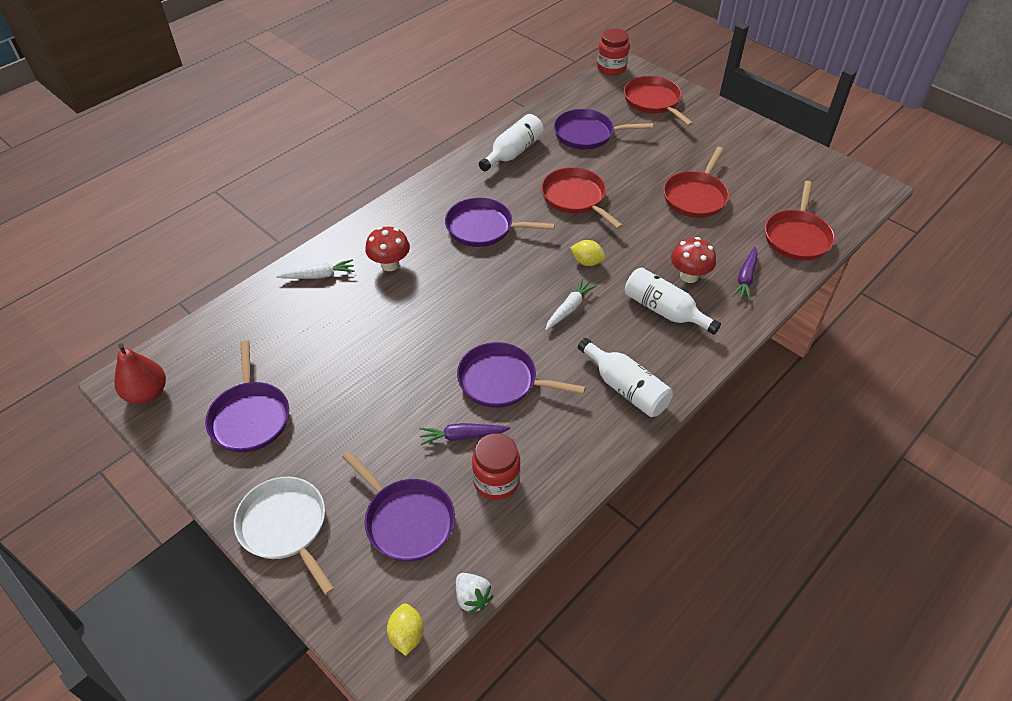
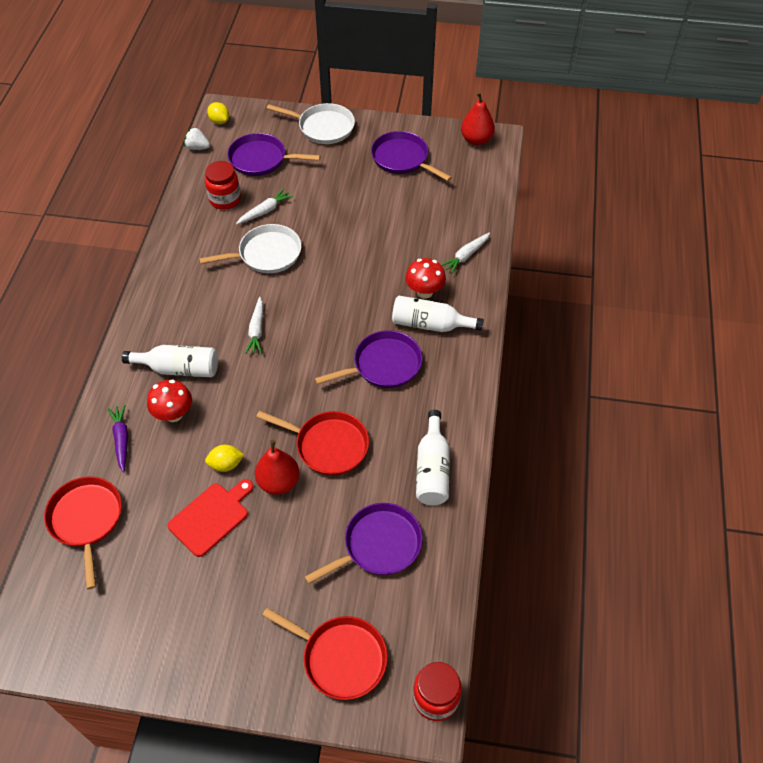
camera: 145 degrees right, 5 degrees up
(462, 436) = (265, 211): purple carrot -> white carrot
(501, 381) = (266, 254): purple pan -> white pan
(587, 262) = (271, 380): yellow lemon -> yellow lemon (226, 464)
(625, 388) = (176, 292): white bottle -> white bottle (430, 324)
(631, 194) = (278, 482): none -> red pear
(695, 196) = (211, 517): red pan -> red cutting board

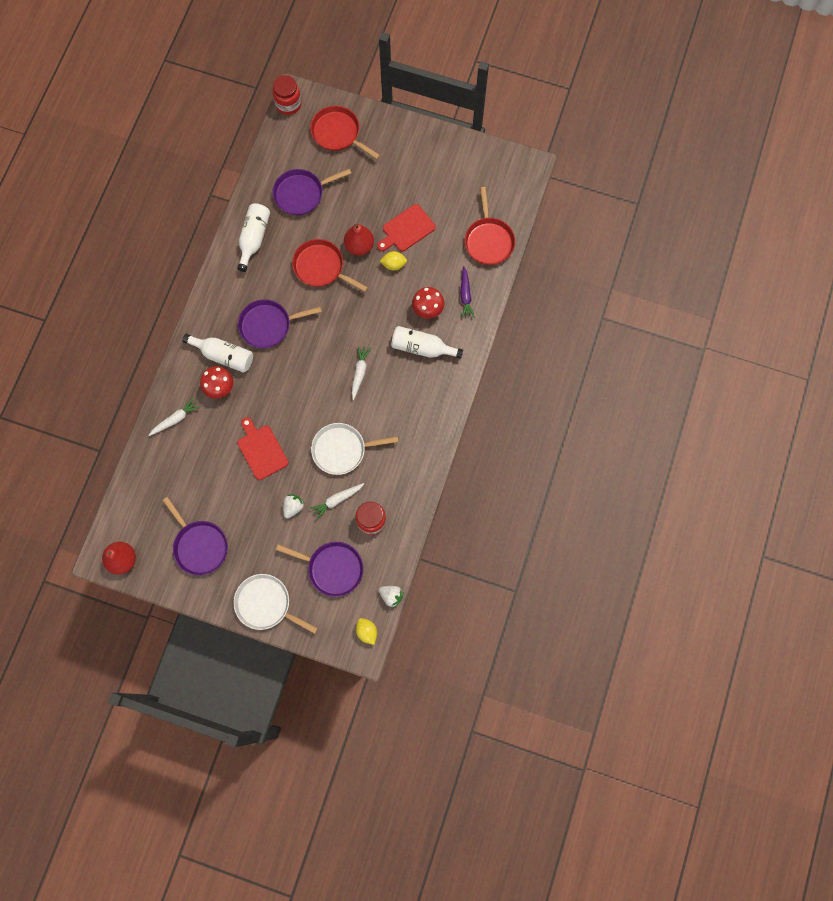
camera: 170 degrees left, 20 degrees up
(312, 199) = (293, 507): none -> white strawberry
(359, 242) = (261, 450): none -> red cutting board

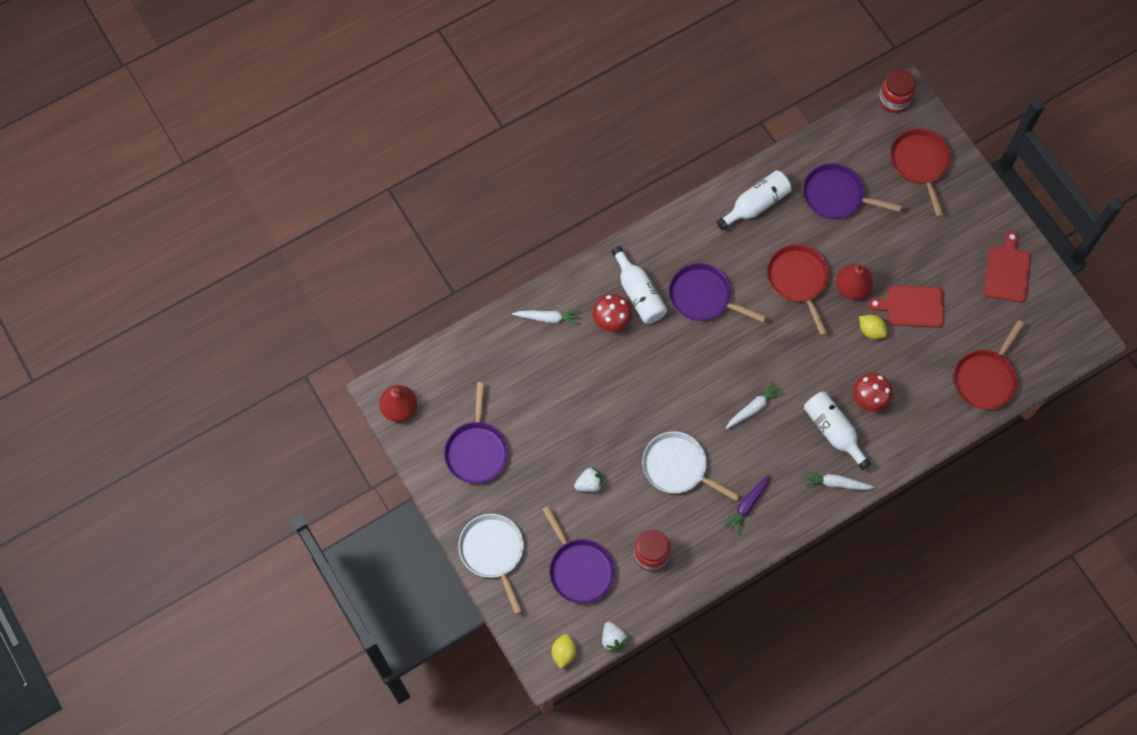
camera: 40 degrees right, 5 degrees down
(261, 450) = (603, 408): red cutting board -> red cutting board (1007, 271)
(337, 500) = (635, 510): white carrot -> white carrot (836, 483)
(465, 295) = (918, 414): purple carrot -> purple carrot (747, 505)

